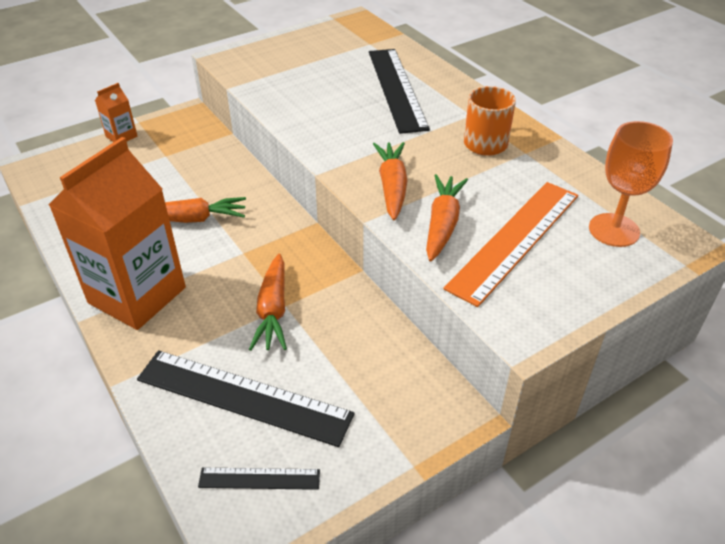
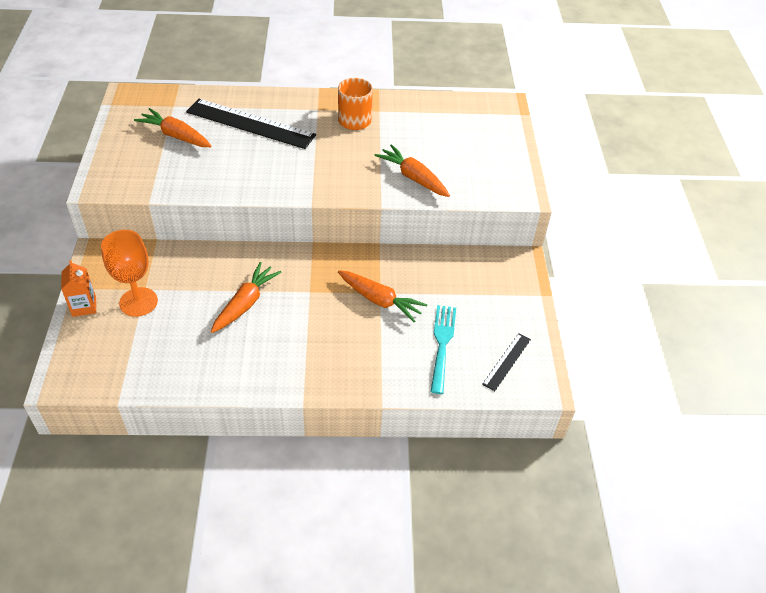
camera: 60 degrees left, 5 degrees up
(137, 295) = (304, 364): orange carton -> none
(243, 397) = (442, 344): black ruler -> turquoise fork
(392, 187) = (358, 180): orange carrot -> orange carrot (176, 136)
(514, 239) = (451, 158): orange ruler -> none
(614, 230) = (475, 120): orange goblet -> orange goblet (138, 302)

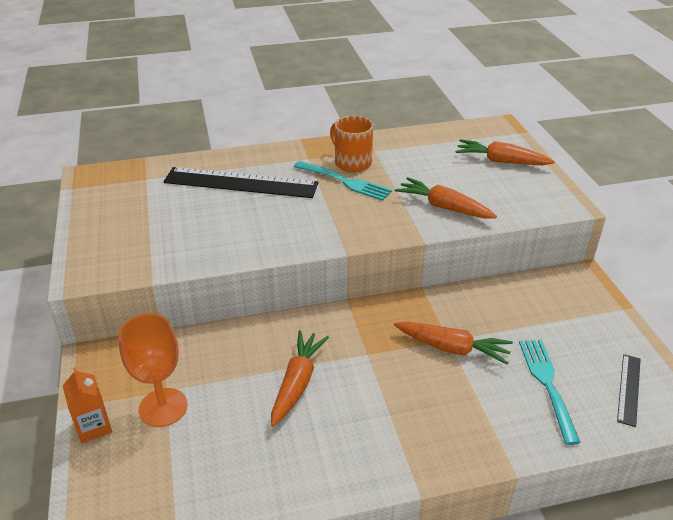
camera: 10 degrees left, 10 degrees down
(176, 136) = (160, 207): orange carrot -> orange carrot (501, 161)
(339, 138) = (345, 182): none -> turquoise fork

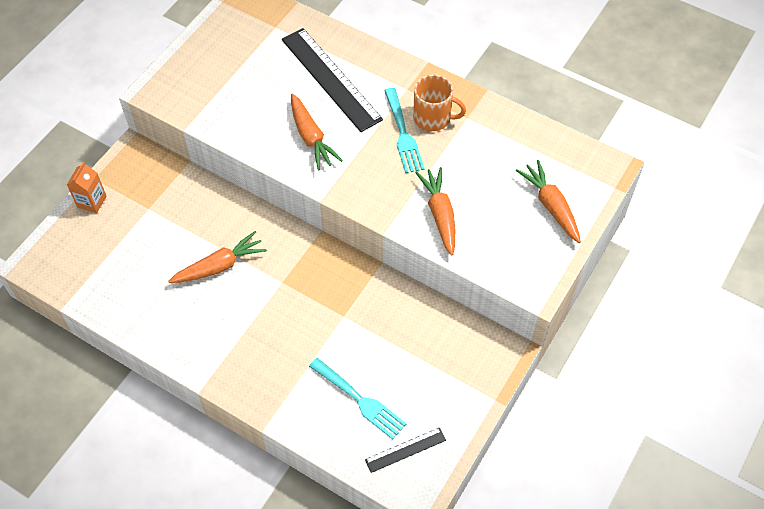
camera: 45 degrees right, 20 degrees up
(163, 407) = (135, 219): orange goblet -> none
(352, 162) = (433, 118): orange mug -> orange mug turned 105 degrees clockwise
(452, 348) = (337, 324): orange carrot -> orange carrot (311, 137)
(547, 384) = (359, 400): turquoise fork -> turquoise fork turned 90 degrees clockwise

